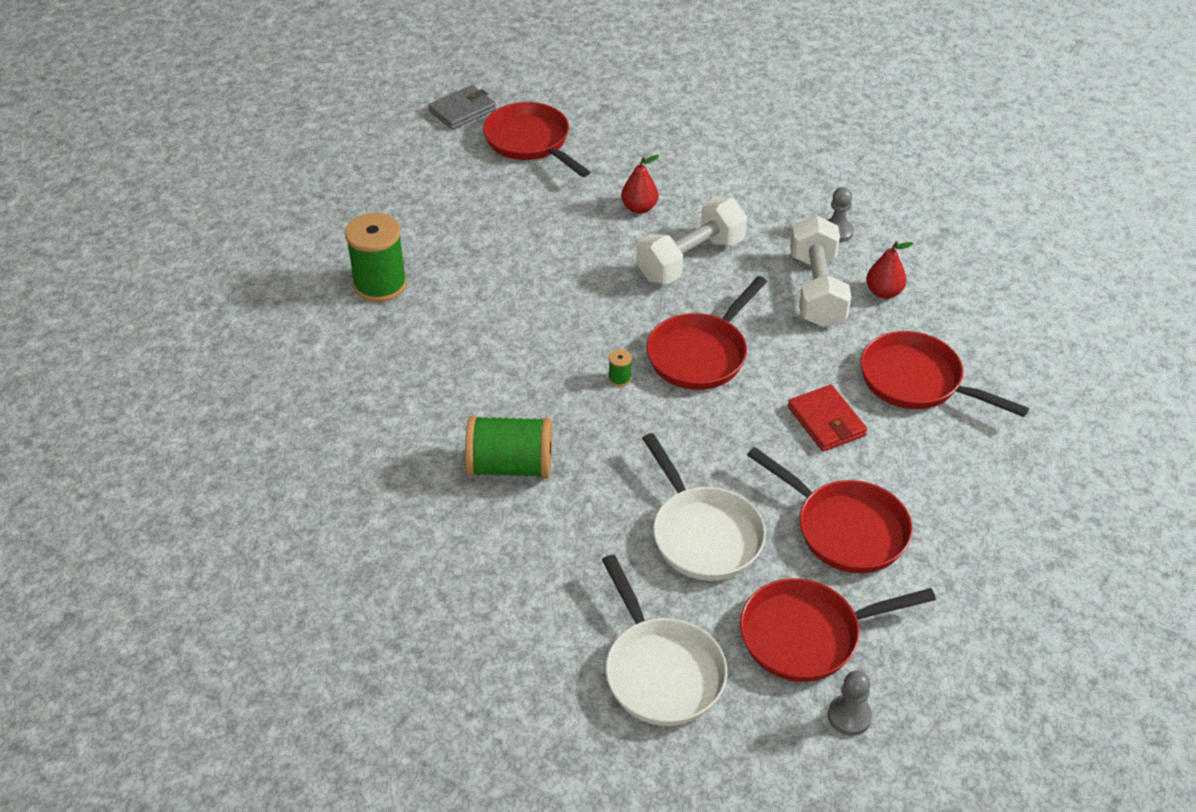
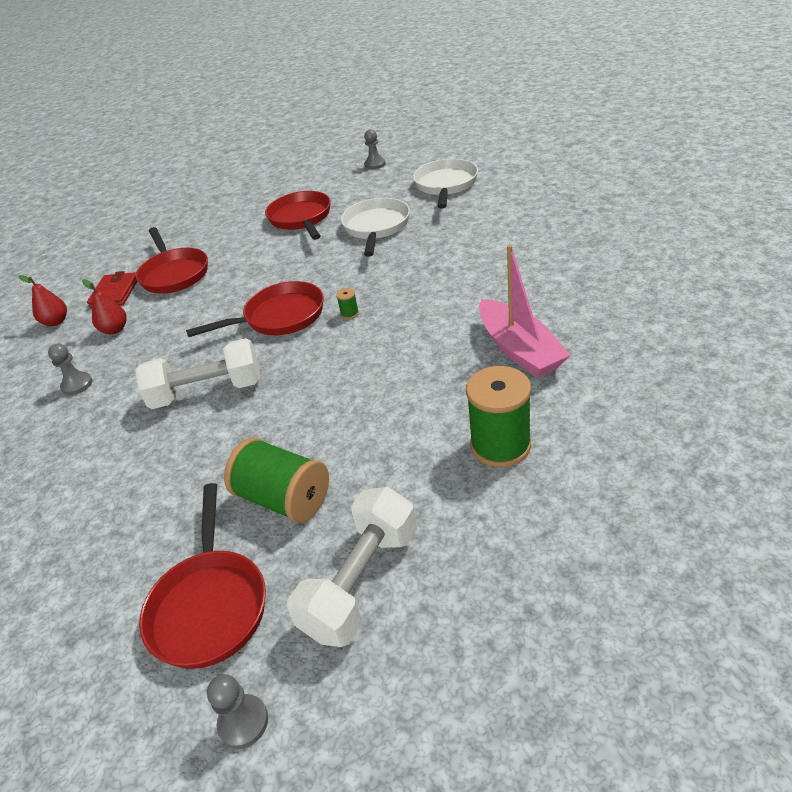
camera: 145 degrees left, 5 degrees down
(400, 379) = (519, 350): none -> pink boat
(462, 110) = (243, 722): grey wallet -> grey pawn
(510, 466) = (466, 277): green spool -> green spool (284, 498)
(639, 208) = (192, 459): red pear -> red pear (56, 322)
(807, 635) = (365, 187): red pan -> none
(816, 290) = (153, 342): white dumbbell -> white dumbbell (362, 582)
(826, 421) = (250, 264): red wallet -> red wallet (115, 293)

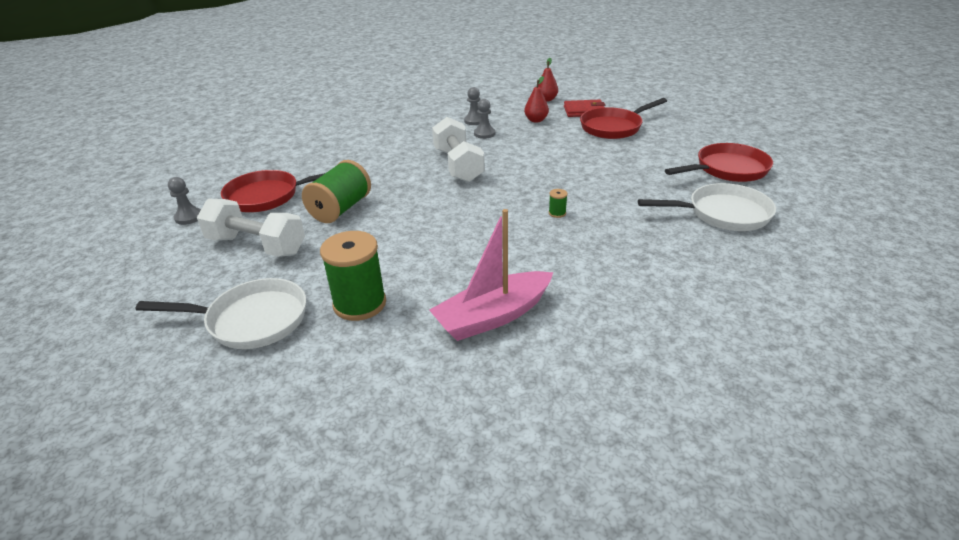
camera: 80 degrees right, 5 degrees down
(280, 317) = (551, 180): red pan -> none
(375, 164) = (884, 200): grey pawn -> grey pawn (484, 134)
(446, 185) = (853, 256): white pan -> white pan (251, 320)

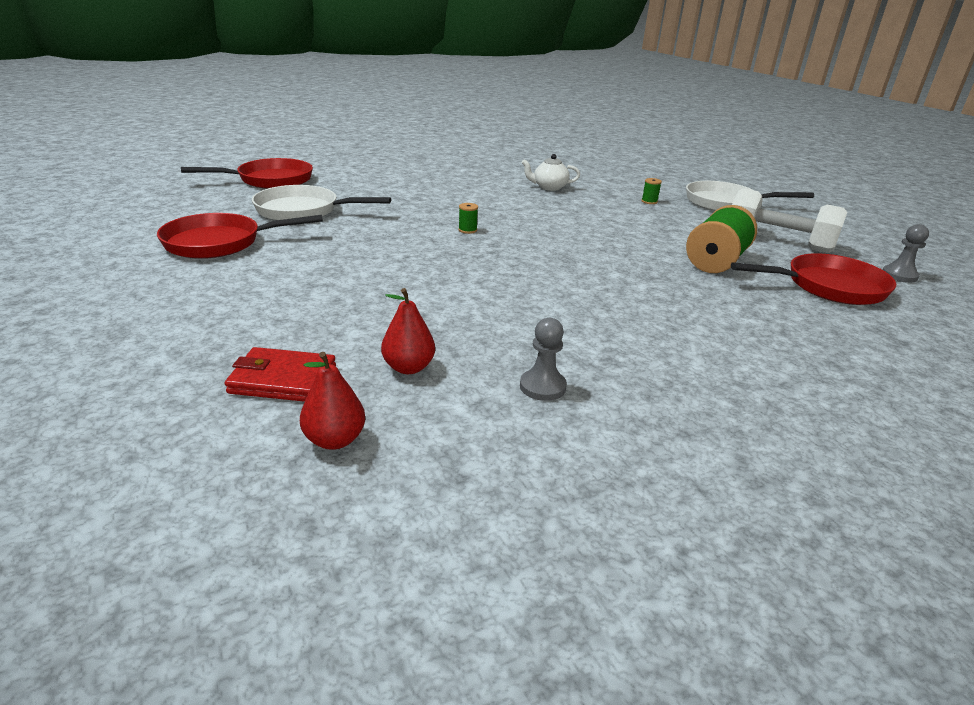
camera: 175 degrees left, 5 degrees down
(359, 304) = (649, 201): green spool -> green spool, size x0.40
(458, 165) = (577, 294): white dumbbell -> none
(484, 134) = (526, 347): grey pawn -> none
(493, 316) = (549, 187): pink boat -> white teapot
(614, 127) = (275, 327): red pan -> red pan (270, 180)

